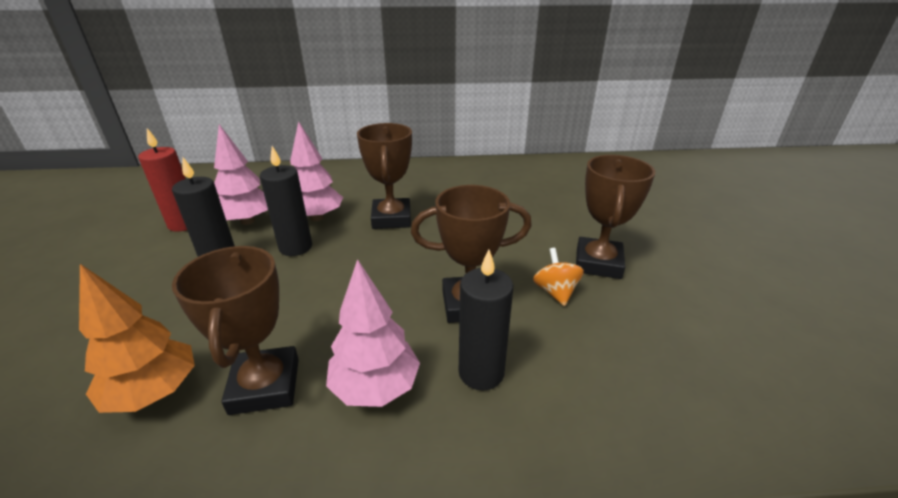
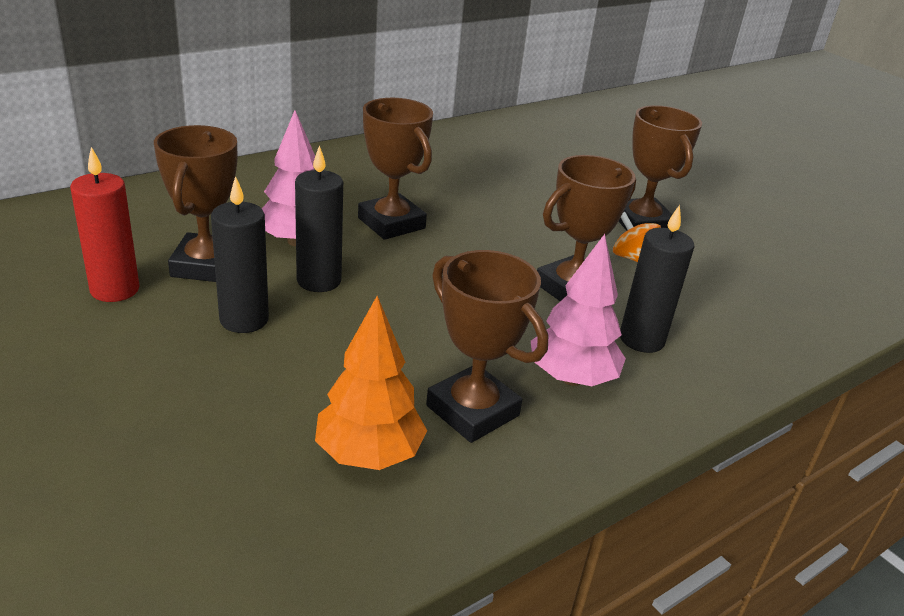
camera: 35 degrees left, 0 degrees up
(247, 221) = (206, 265): pink tree -> brown trophy

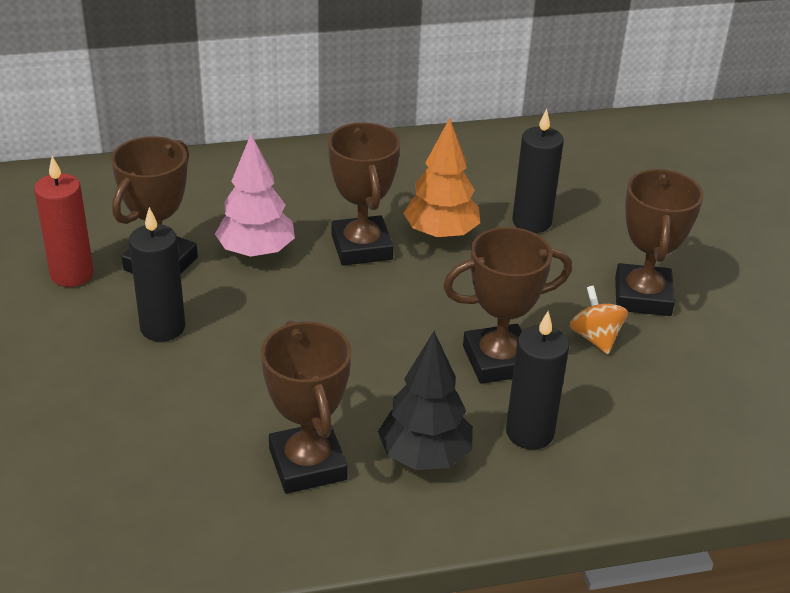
camera: 25 degrees right, 5 degrees up
(319, 281) = (251, 300): black candle -> black candle (531, 222)
(369, 454) = (193, 481): orange tree -> orange tree (441, 234)
(572, 378) = (425, 456): pink tree -> black tree

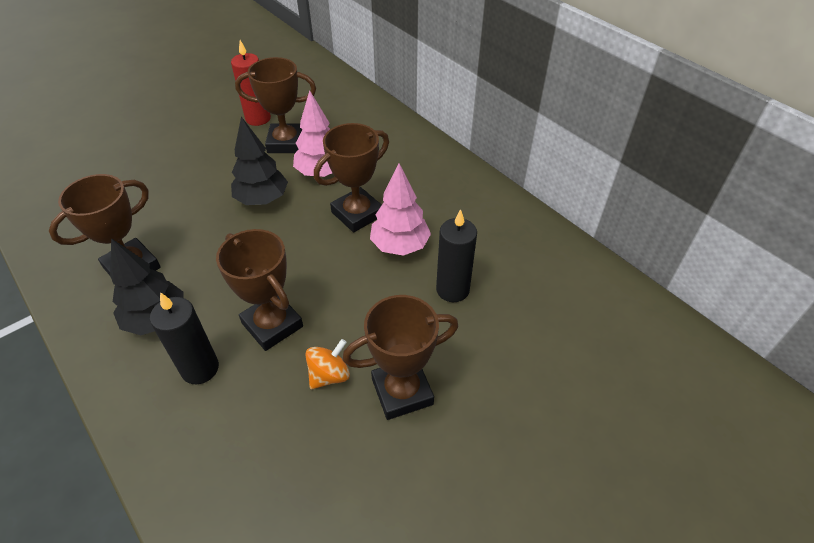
camera: 65 degrees right, 10 degrees up
(162, 327) = (229, 166): black candle -> none
(266, 315) = (262, 199): none -> black tree
(441, 234) = (400, 246): orange tree -> pink tree

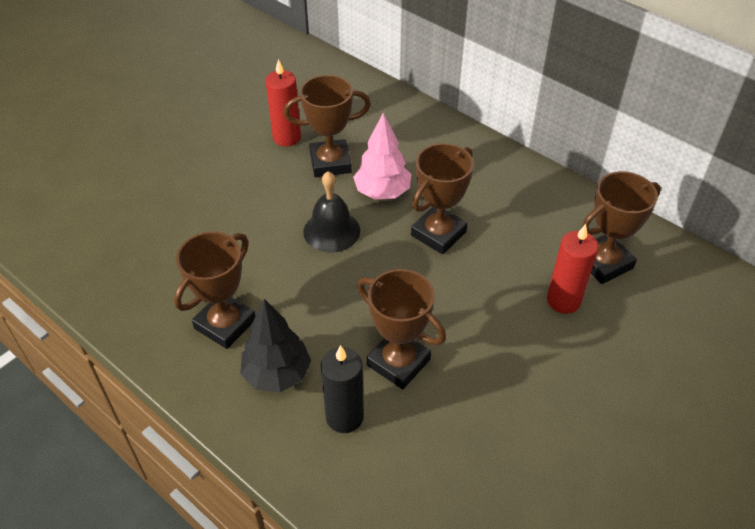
camera: 10 degrees left, 0 degrees up
(262, 199) = (331, 231): black tree -> black bell
(329, 375) = (475, 403): orange spinning top -> none
(400, 246) = (495, 262): pink tree -> none
(402, 391) = (550, 408): brown trophy -> brown trophy (604, 263)
(452, 289) = (563, 301): black candle -> red candle

